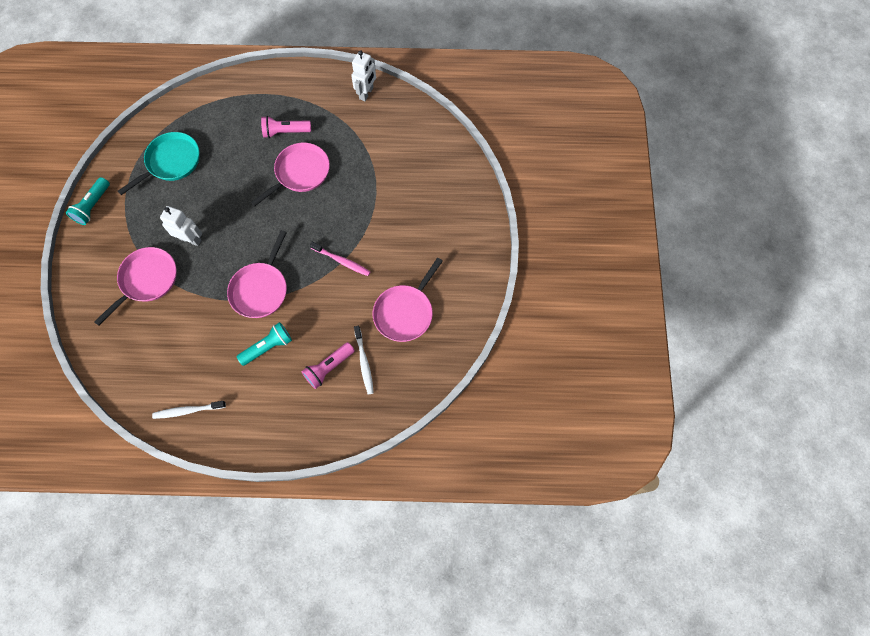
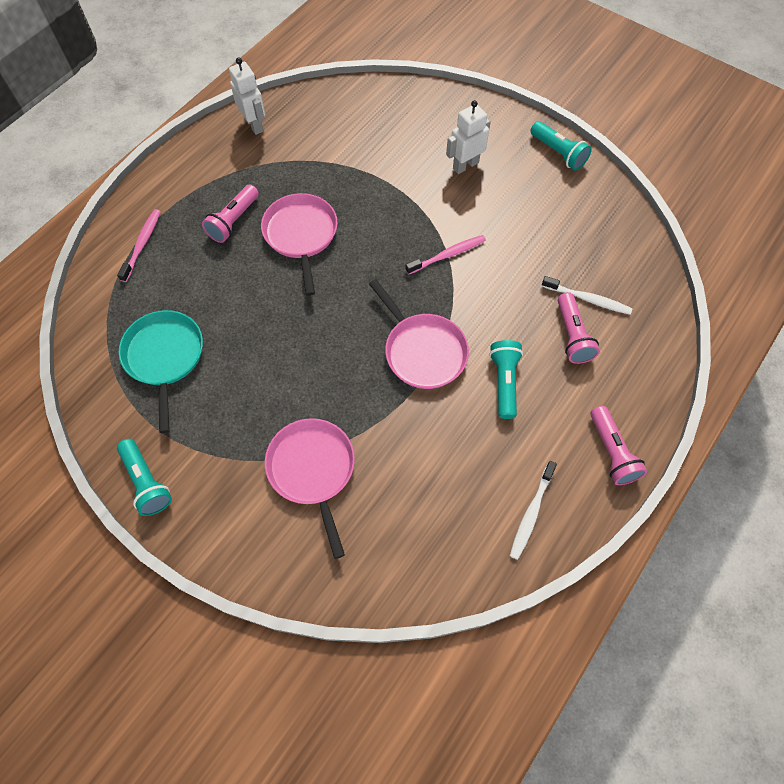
camera: 55 degrees left, 5 degrees down
(190, 239) = (294, 391): white robot -> white robot (465, 165)
(237, 99) = (142, 244): none -> pink toothbrush
(257, 435) = (611, 452): none -> pink flashlight
(405, 312) = (553, 232): pink pan -> none
(478, 279) = (558, 153): none -> turquoise flashlight

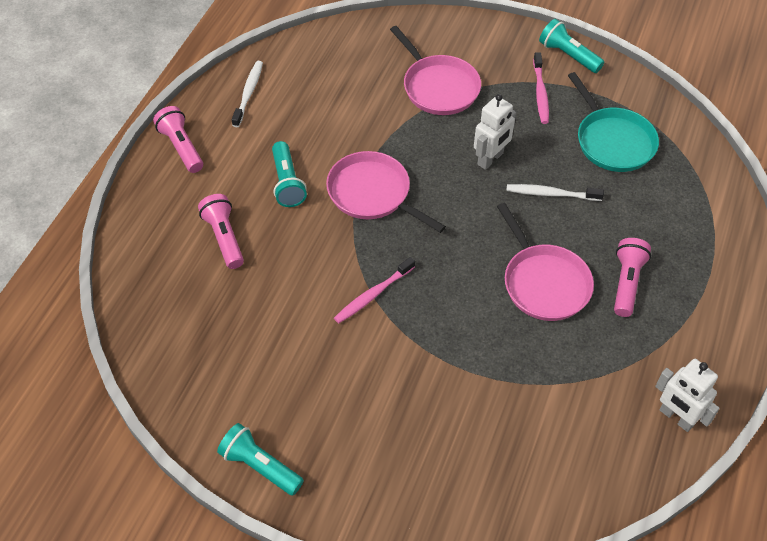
camera: 165 degrees right, 10 degrees down
(142, 244) = (707, 236): pink toothbrush -> pink toothbrush (540, 93)
(465, 165) = (380, 418): white robot -> white robot (490, 159)
(588, 299) = (209, 278): white toothbrush -> white toothbrush (551, 194)

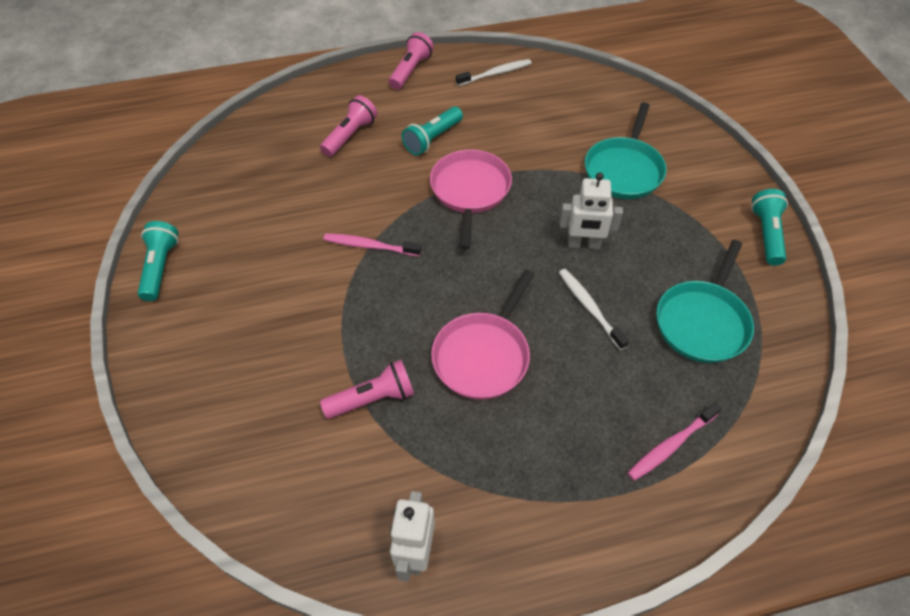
camera: 55 degrees right, 0 degrees up
(438, 87) = (624, 170): pink pan -> turquoise pan
(540, 93) = (697, 238): pink toothbrush -> pink toothbrush (671, 445)
(626, 283) = (542, 422): pink flashlight -> pink flashlight (373, 399)

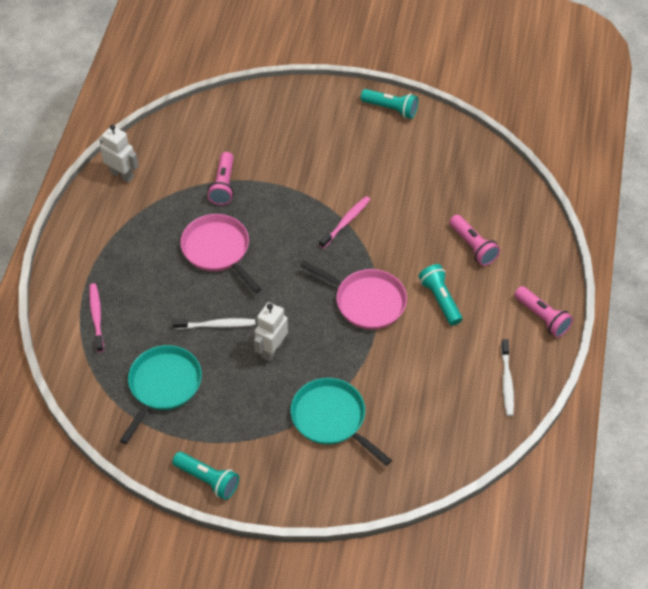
camera: 115 degrees right, 0 degrees up
(702, 322) = (163, 386): turquoise pan -> turquoise pan turned 60 degrees clockwise

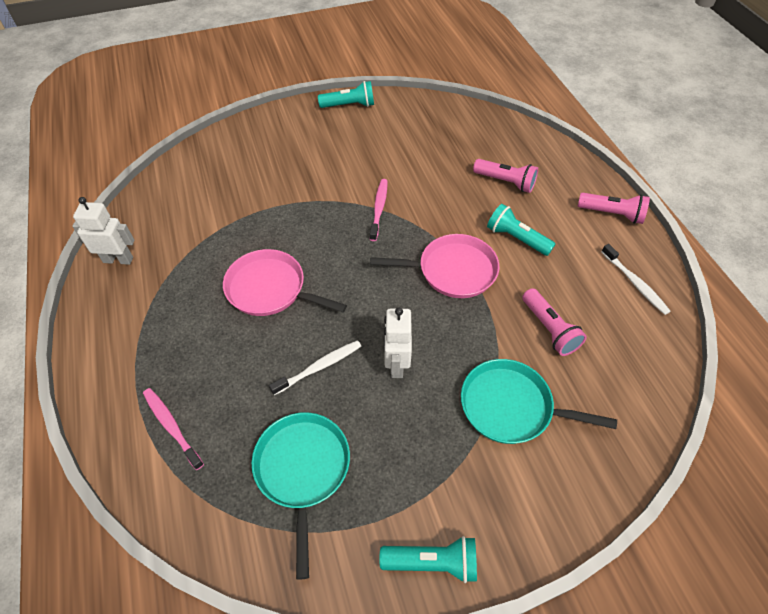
camera: 30 degrees left, 0 degrees up
(223, 185) = (236, 226): pink flashlight -> pink flashlight (549, 329)

